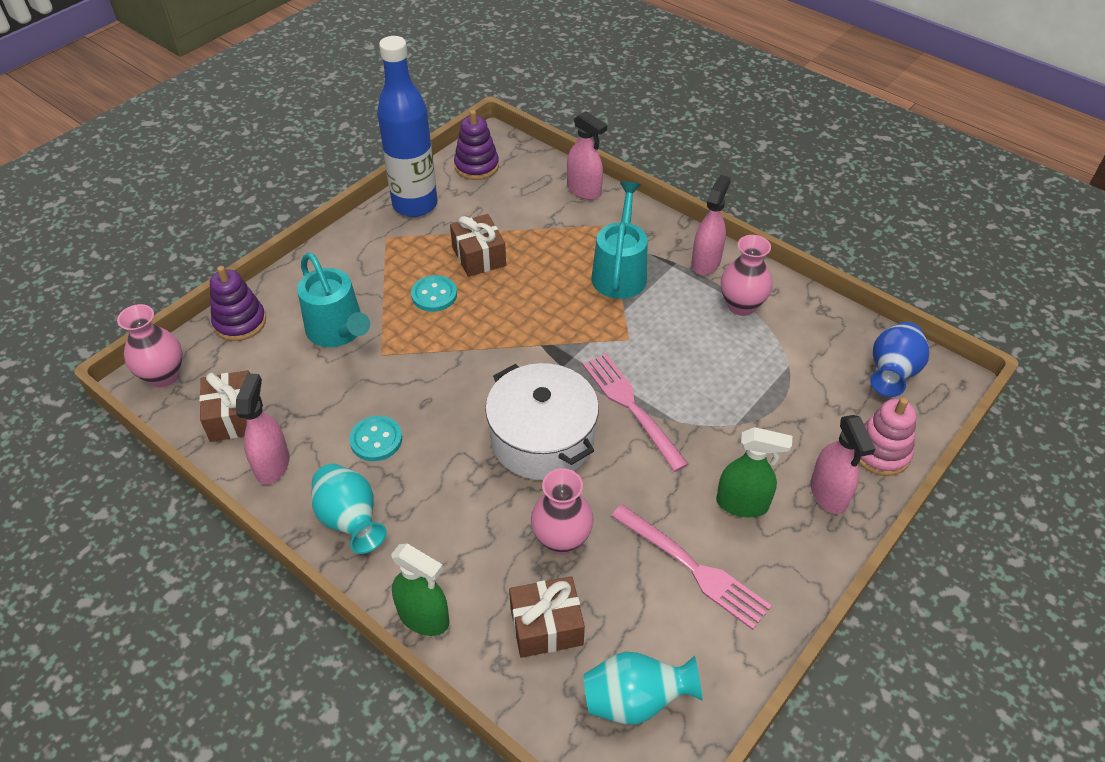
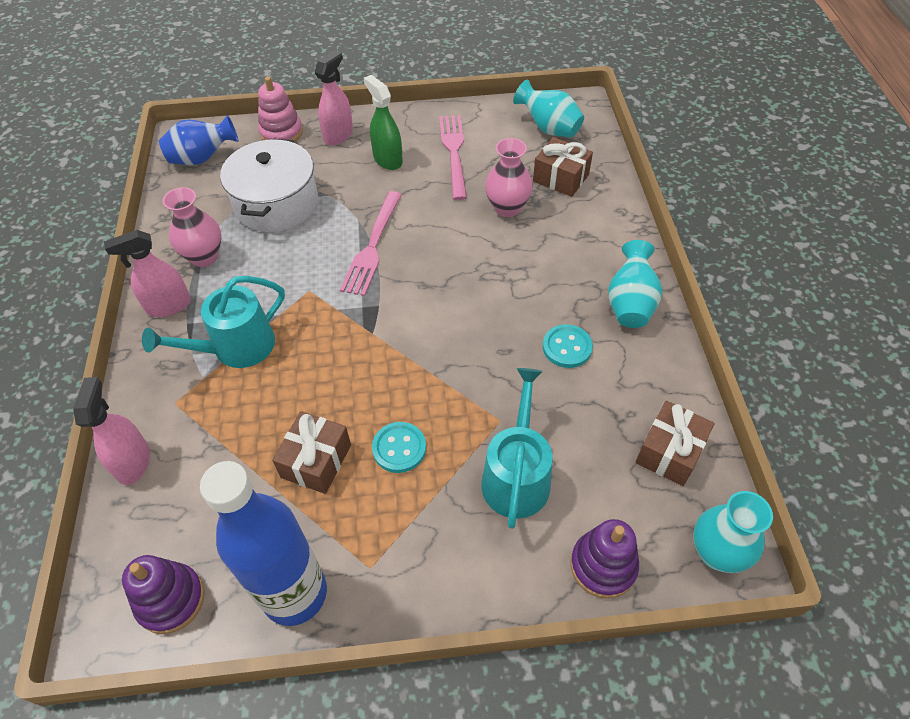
camera: 135 degrees left, 5 degrees up
(163, 376) = (716, 553): pink vase -> turquoise vase
(272, 465) = (661, 383): pink spray bottle -> none
(424, 617) = (626, 223): green spray bottle -> none
(542, 439) = (452, 267): white pot -> white pot (276, 203)

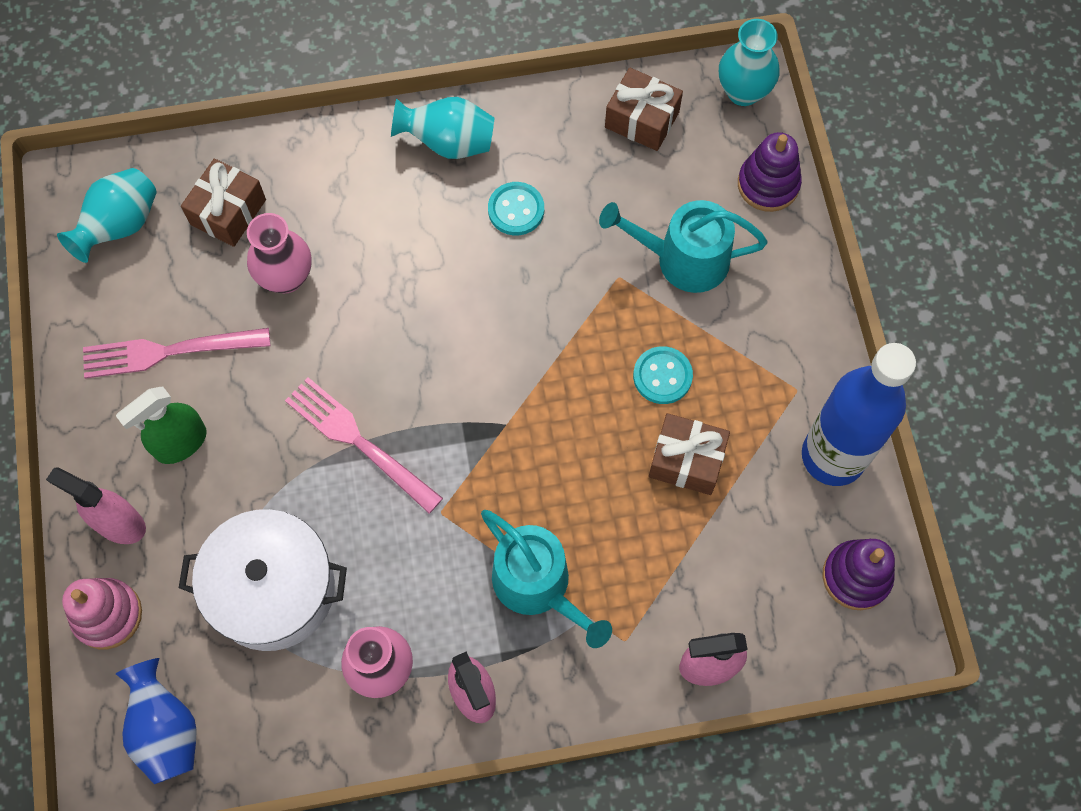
camera: 95 degrees left, 15 degrees up
(372, 246) = (359, 442): pink fork -> pink fork turned 150 degrees counterclockwise

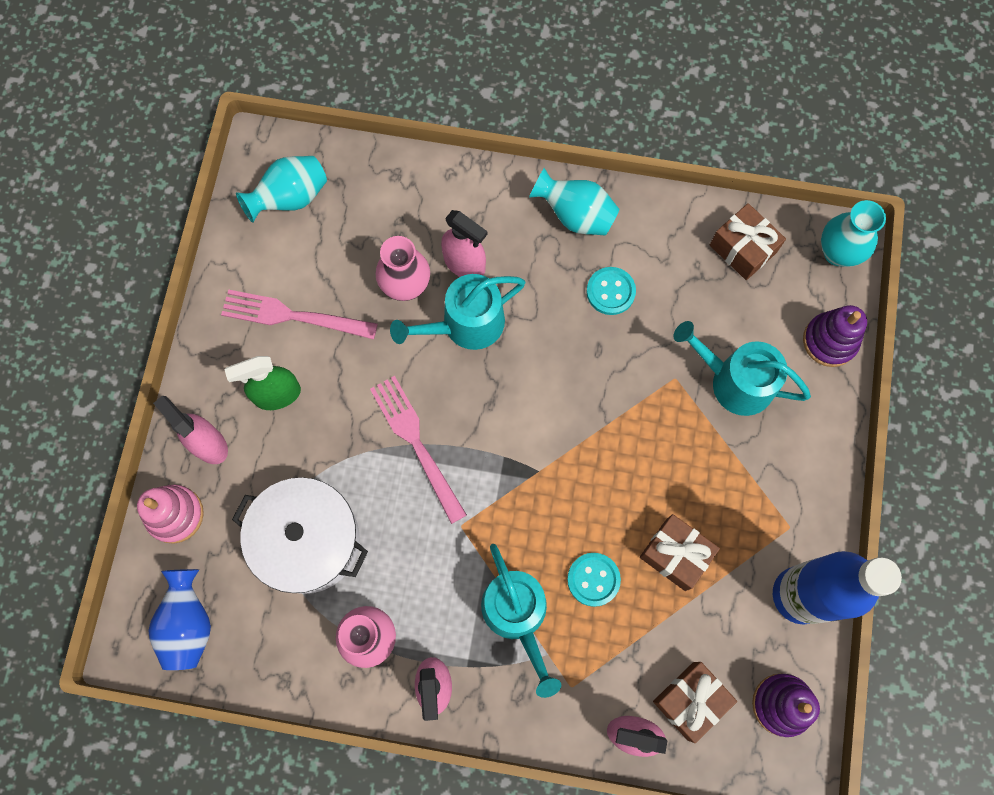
camera: 20 degrees right, 5 degrees up
(228, 212) = (378, 215): brown gift -> brown gift (690, 700)
(344, 233) = (464, 264): none -> pink spray bottle
(369, 296) = (466, 324): none -> turquoise watering can
(662, 376) = (681, 476): turquoise button -> turquoise button (593, 579)

